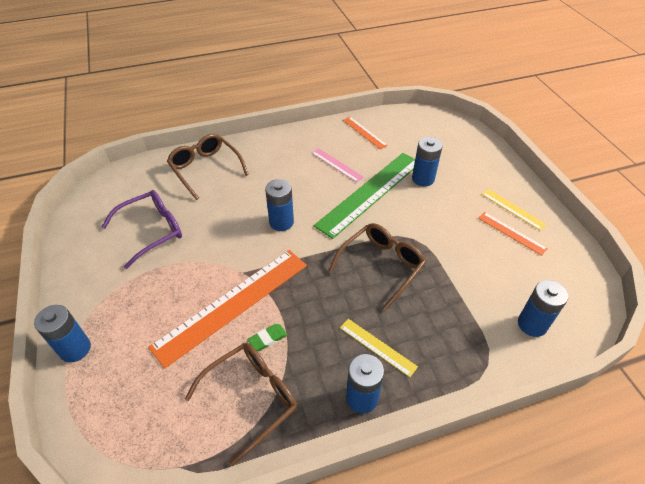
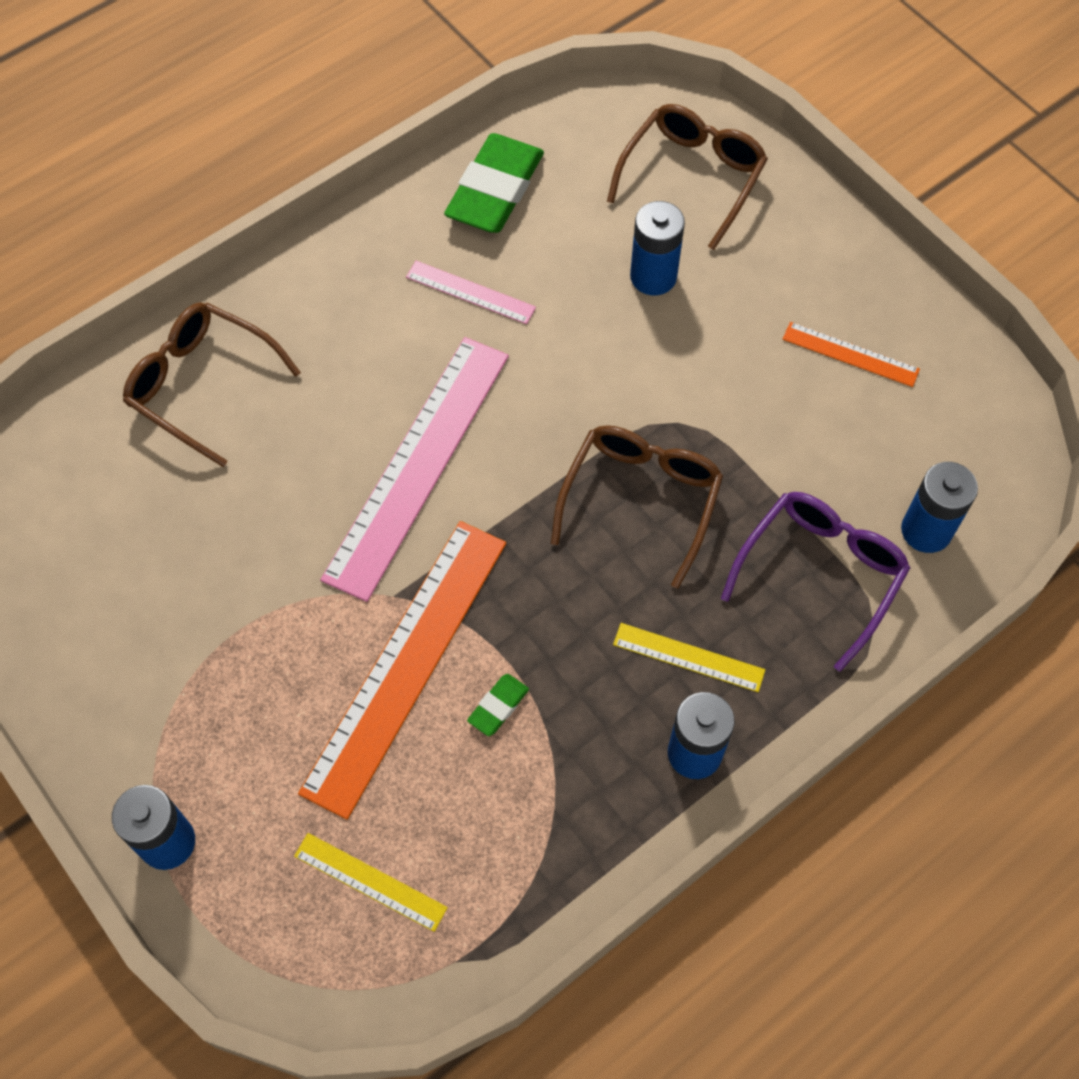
camera: 20 degrees left, 15 degrees up
(152, 231) = (171, 564): purple glasses -> purple glasses (820, 573)
(251, 398) = (518, 816): brown glasses -> brown glasses (692, 177)
(281, 222) = (418, 464): blue battery -> pink ruler
(364, 132) = (495, 190): orange ruler -> green eraser
(370, 193) = (563, 342): green ruler -> none
(513, 209) = (840, 298): yellow ruler -> yellow ruler (370, 881)

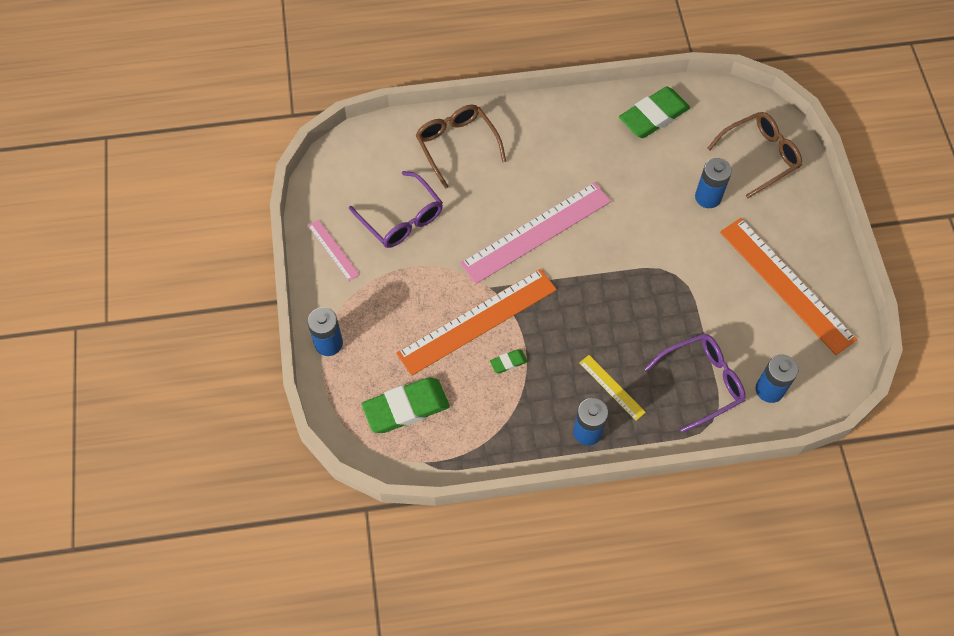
camera: 30 degrees right, 0 degrees up
(176, 555) = (402, 219): none -> purple glasses
(370, 881) = (406, 408): yellow ruler -> green eraser
(470, 292) = (610, 161): pink ruler -> pink ruler (333, 250)
(641, 499) = (634, 302): brown glasses -> none
(850, 354) = (786, 285): orange ruler -> orange ruler, size x2.16

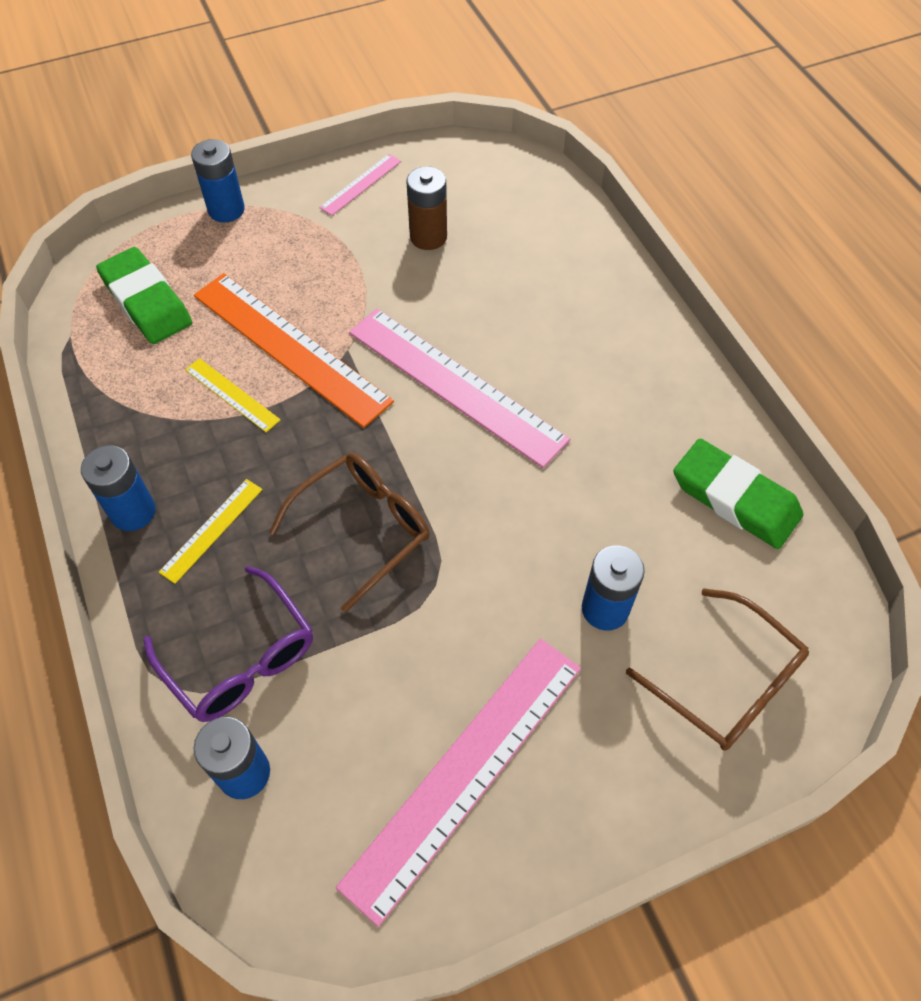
camera: 75 degrees right, 5 degrees down
(402, 219) = (428, 237): purple glasses -> brown battery
(456, 145) = (568, 267): brown glasses -> brown glasses (363, 528)
(508, 362) = (232, 395): green eraser -> yellow ruler
(786, 285) = (465, 772): orange ruler -> pink ruler

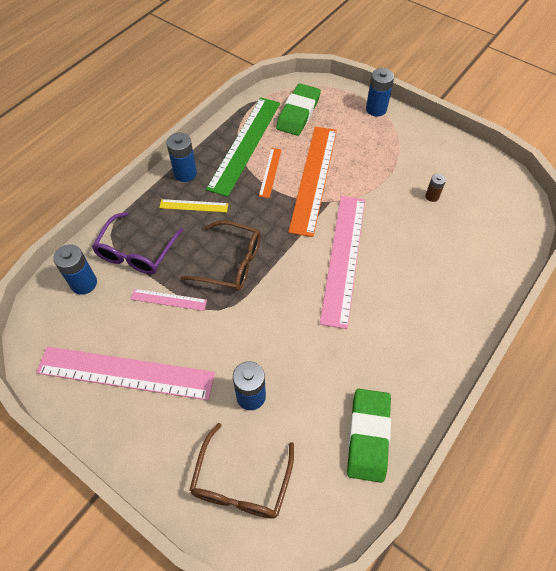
camera: 60 degrees right, 0 degrees up
(146, 400) = (245, 144): none -> green ruler
(232, 395) = (270, 172): yellow ruler -> orange ruler
(361, 184) = (441, 150): pink ruler -> pink ruler (168, 299)
(428, 237) = (432, 196): brown battery -> brown battery, size x0.58

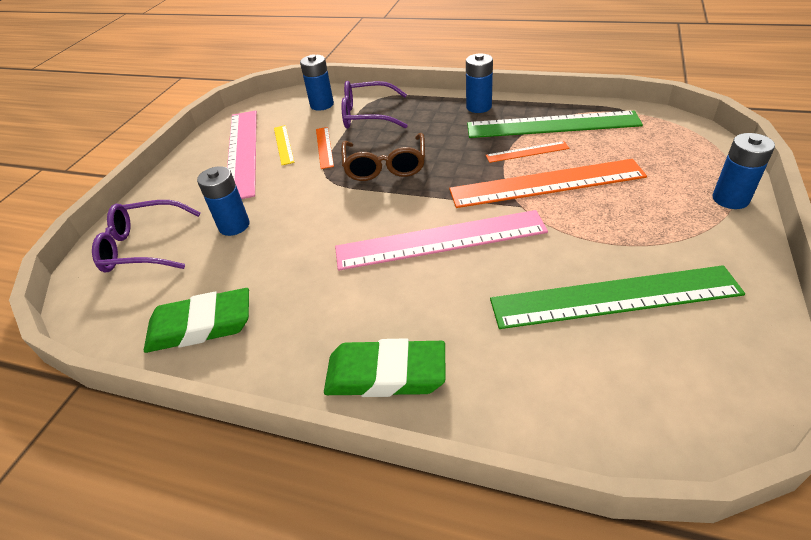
camera: 75 degrees right, 15 degrees down
(168, 299) = (324, 147): pink ruler -> orange ruler
(194, 206) = (442, 124): yellow ruler -> yellow ruler (283, 144)
(241, 482) = (143, 247): brown glasses -> purple glasses
(298, 113) = (642, 142): green eraser -> green eraser (386, 374)
(432, 196) = (614, 297): brown battery -> green ruler

